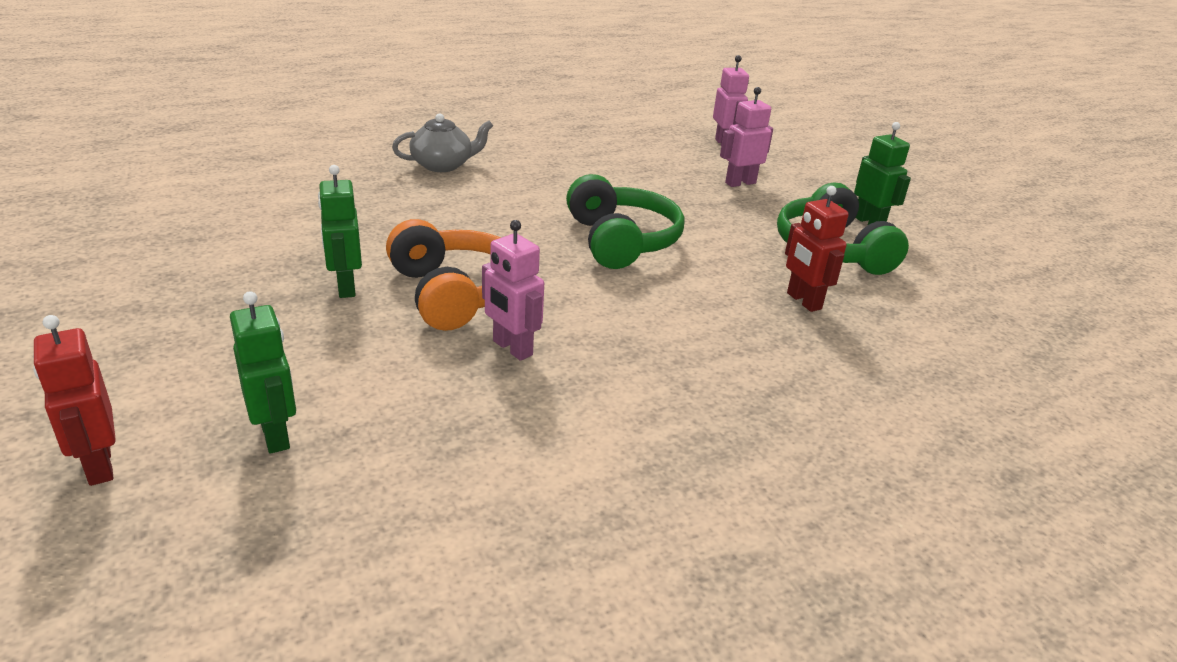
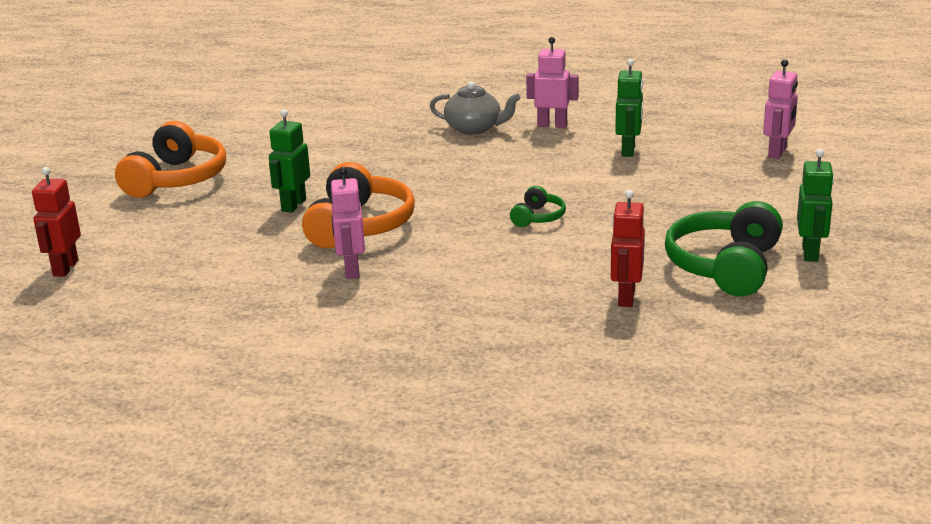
camera: 40 degrees right, 5 degrees down
(144, 289) = (176, 179): none -> orange headphones
(276, 435) = (160, 279): green robot -> green robot (628, 150)
(620, 241) = (538, 217): green headphones -> green headphones, size x0.49
(740, 183) = (732, 192): pink robot -> pink robot (552, 125)

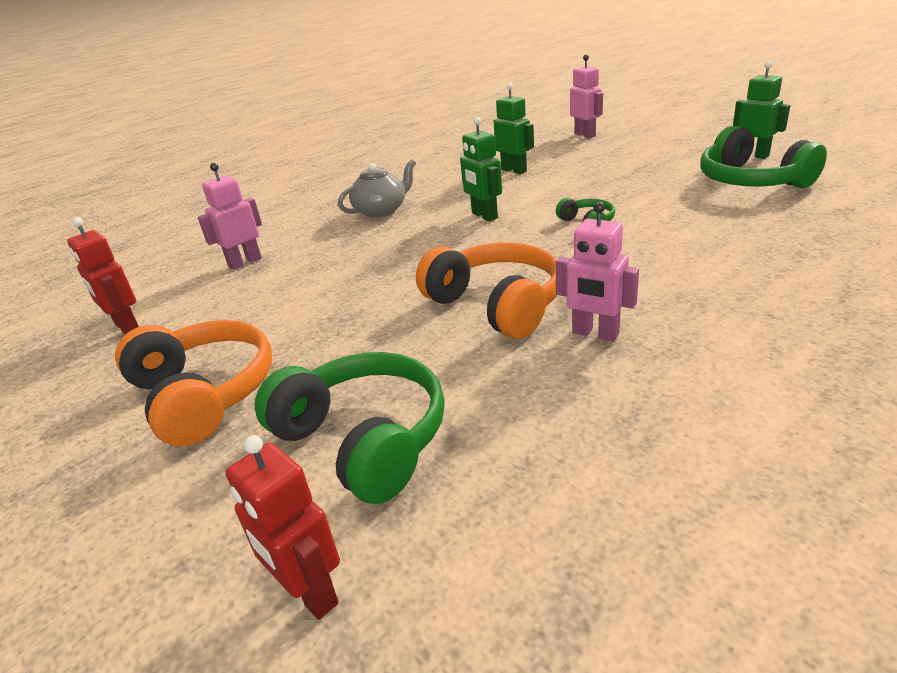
camera: 50 degrees left, 5 degrees up
(176, 239) = (363, 440): none -> green headphones
(293, 205) = (395, 330): green robot -> green robot (484, 216)
(552, 125) = (427, 184): pink robot -> pink robot (245, 262)
(626, 297) = (777, 222): red robot -> red robot (126, 327)

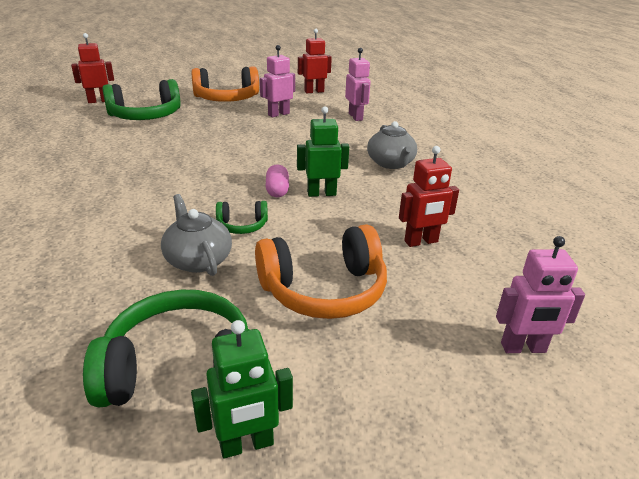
camera: 110 degrees right, 0 degrees up
(496, 305) = (189, 160): orange headphones -> orange headphones (324, 290)
(504, 233) = (277, 190): none -> pink capsule
(514, 170) = (421, 242): green robot -> red robot
(595, 334) = (116, 173): pink robot -> pink robot (278, 114)
(659, 217) = (198, 260): none -> grey teapot

